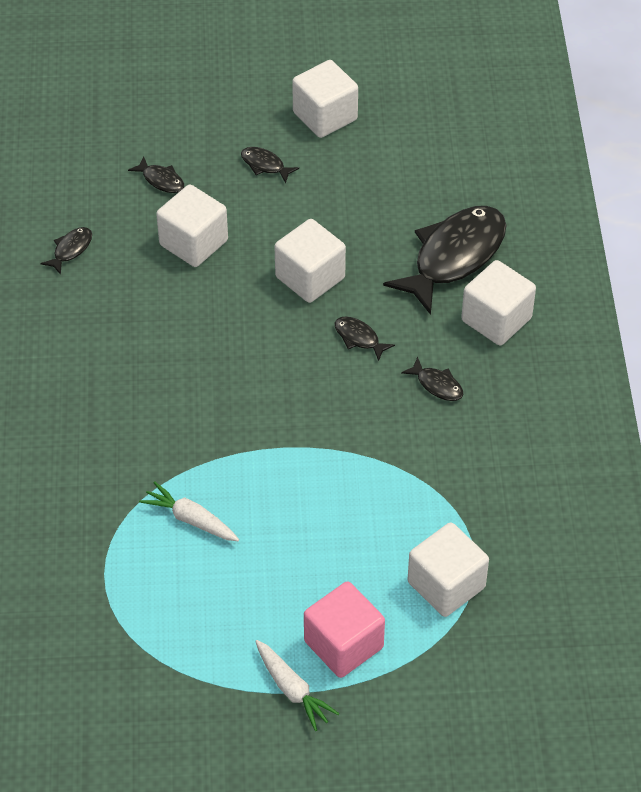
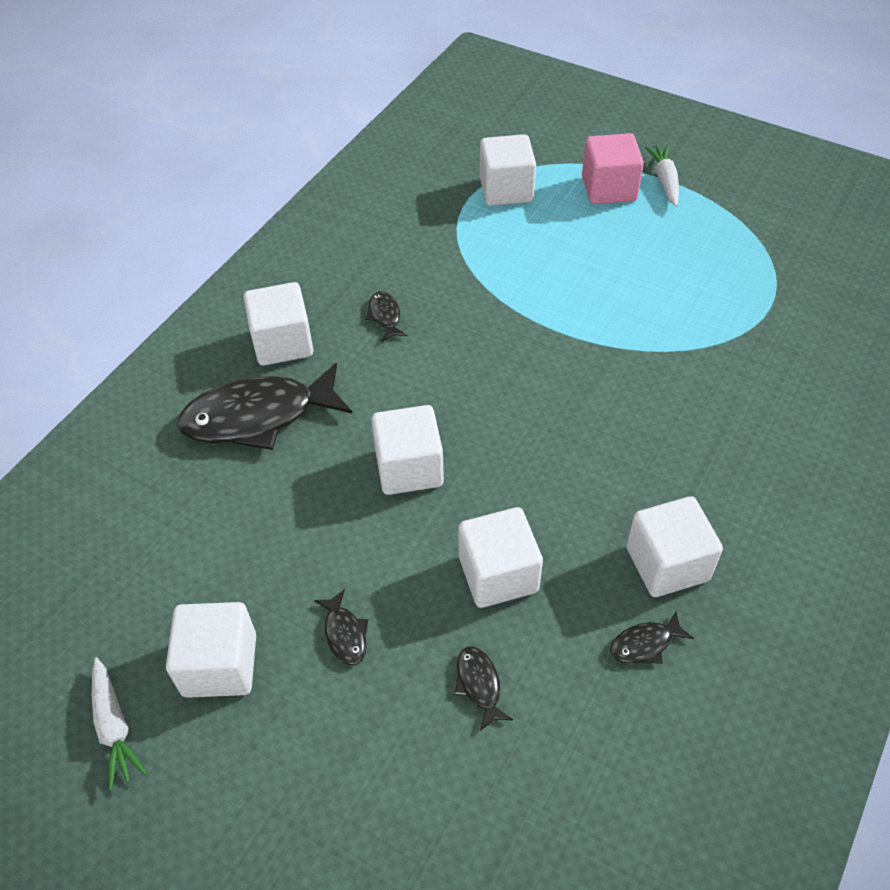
camera: 145 degrees left, 0 degrees up
(82, 304) = (667, 563): none -> white cube
(191, 519) = (673, 312): white carrot -> white carrot (114, 726)
(359, 338) = (414, 386): black fish -> none

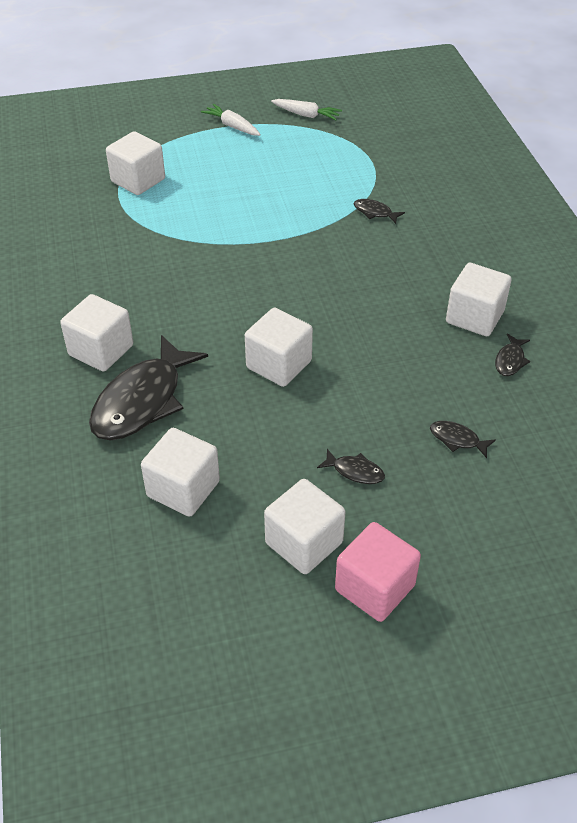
camera: 45 degrees left, 5 degrees down
(114, 726) = (283, 624): white carrot -> white carrot (306, 115)
(385, 316) = (152, 294): black fish -> black fish (374, 212)
(498, 574) = (398, 381): white cube -> white cube (183, 489)
(608, 189) = (204, 147): pink cube -> pink cube (375, 588)

